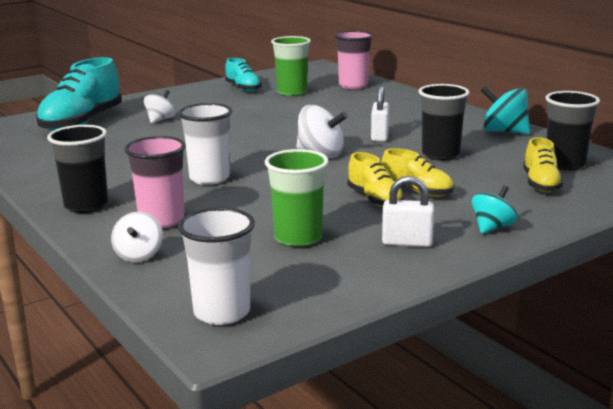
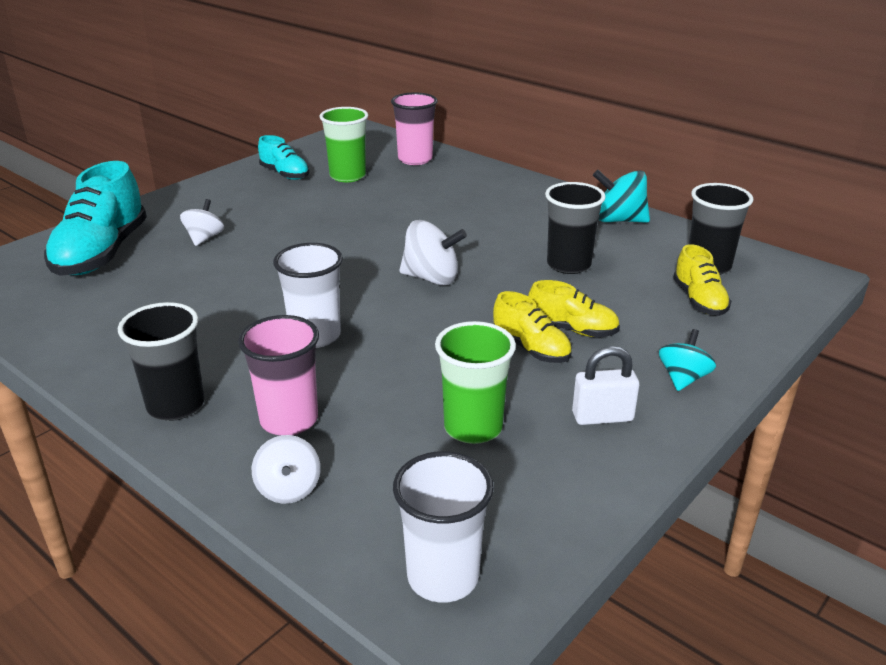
camera: 15 degrees left, 10 degrees up
(379, 136) = (486, 241): white padlock -> none

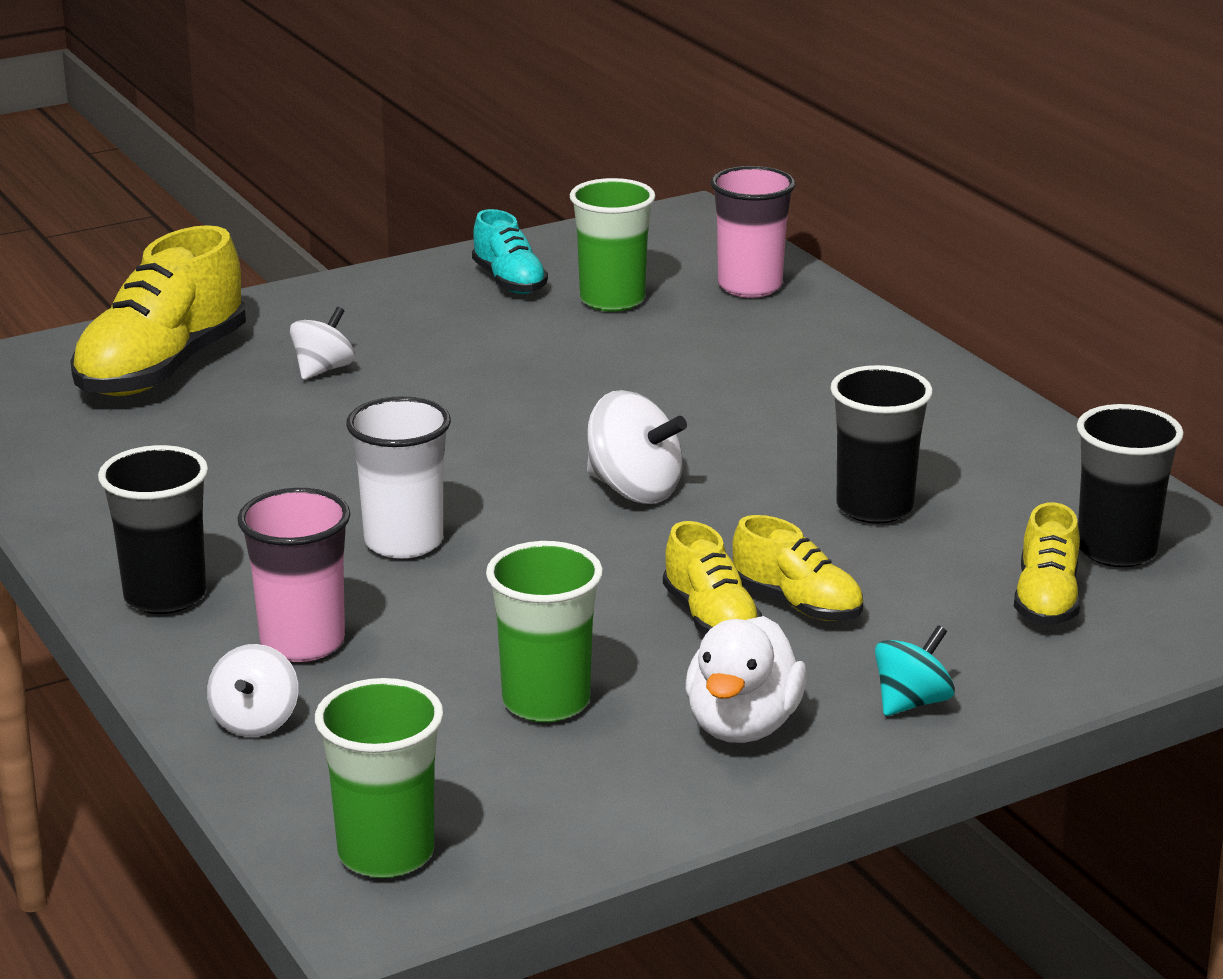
camera: 20 degrees right, 5 degrees down
(102, 253) = (162, 369): turquoise shoe -> yellow shoe
(443, 577) = (386, 853): white cup -> green cup
(602, 417) = (742, 726): white padlock -> white duck
(619, 220) = (1028, 450): turquoise spinning top -> none

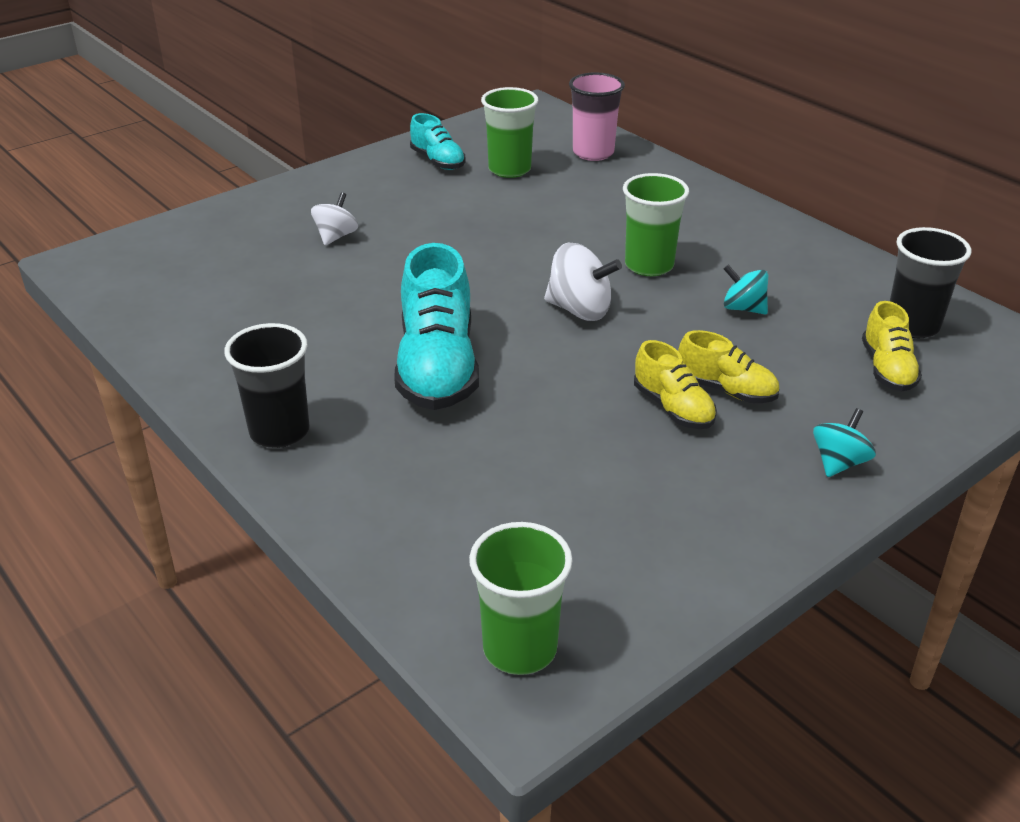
camera: 10 degrees left, 10 degrees up
(162, 369) = (224, 246): yellow shoe -> none
(255, 721) = (380, 536): white spinning top -> none
(302, 643) = (393, 461): pink cup -> none
(404, 542) = (437, 367): white cup -> turquoise shoe
(546, 702) = (587, 492): green cup -> green cup (649, 265)
(742, 726) = (733, 497): white duck -> none
(874, 508) = (743, 308): black cup -> turquoise spinning top

